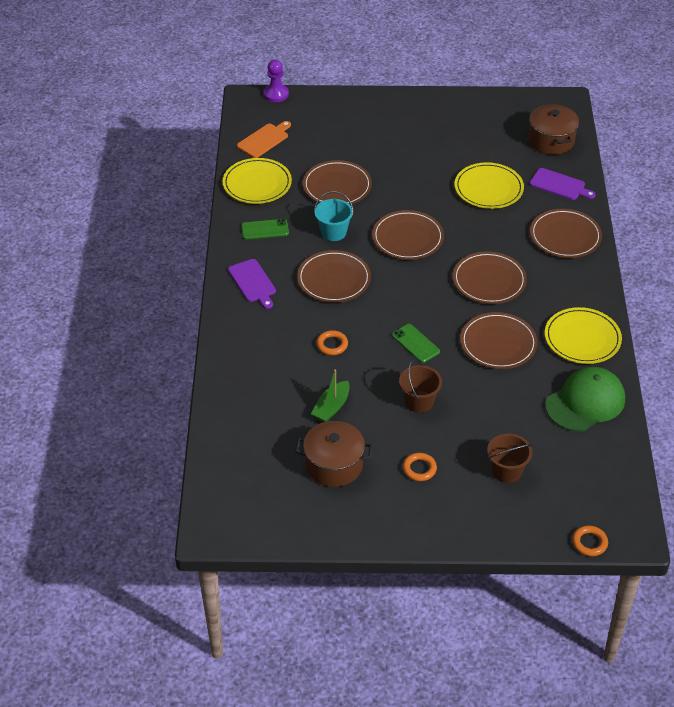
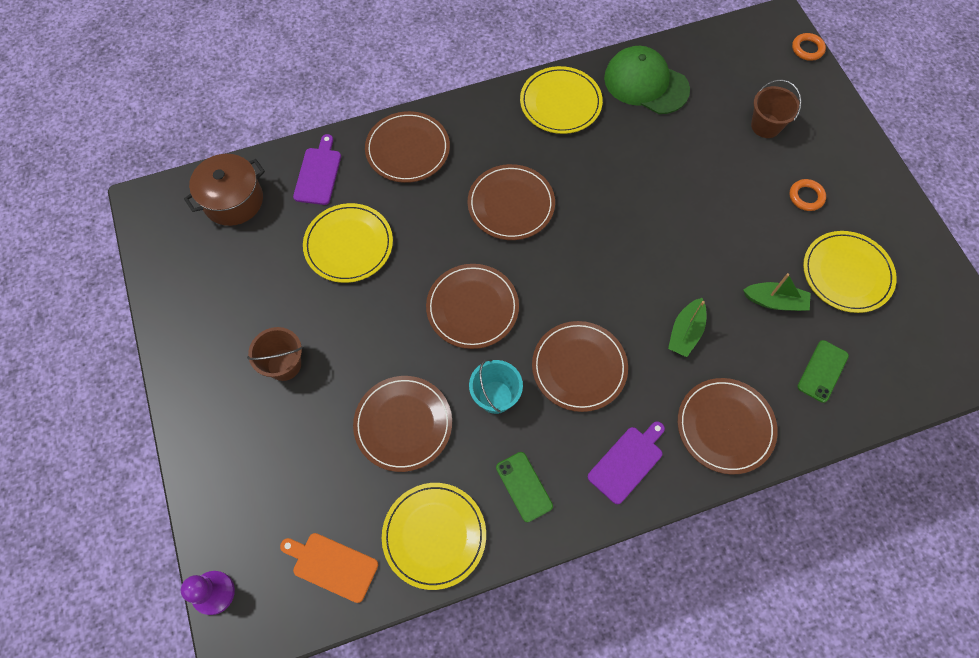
camera: 110 degrees left, 20 degrees up
(332, 345) = (685, 332): orange ring -> green boat
(334, 465) = (847, 273): brown pot -> yellow plate
(415, 343) = (641, 249): green phone -> green phone (822, 371)
(419, 401) = (721, 222): brown bucket -> brown bucket (284, 364)
(498, 343) = (603, 172): brown plate -> brown plate (725, 426)

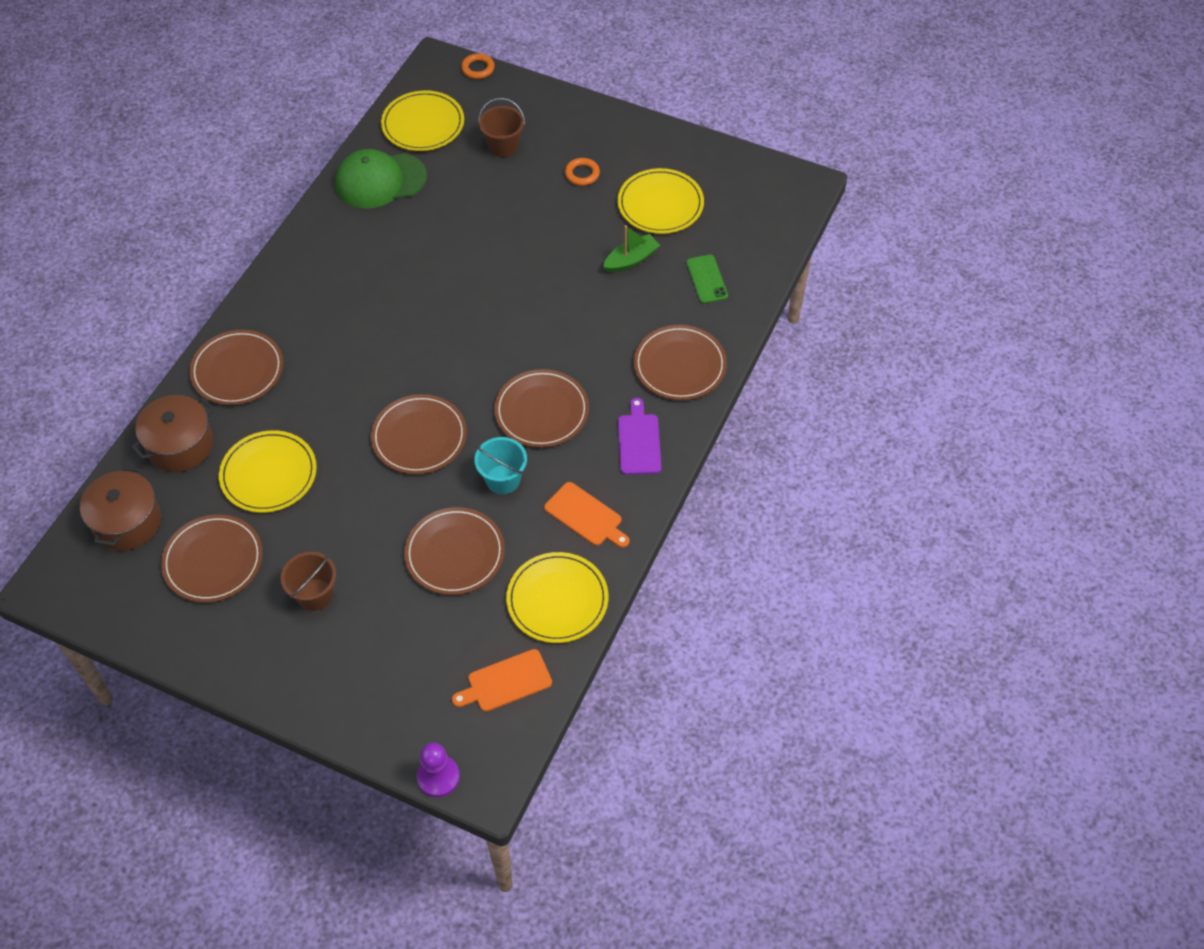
camera: 45 degrees left, 10 degrees down
(318, 173) = (180, 445): purple cutting board -> brown pot
(511, 204) = (369, 344): brown plate -> brown plate (213, 561)
(524, 486) = (585, 516): green phone -> orange cutting board
(560, 102) = (327, 243): yellow plate -> yellow plate (423, 124)
(685, 332) = (591, 328): green boat -> none

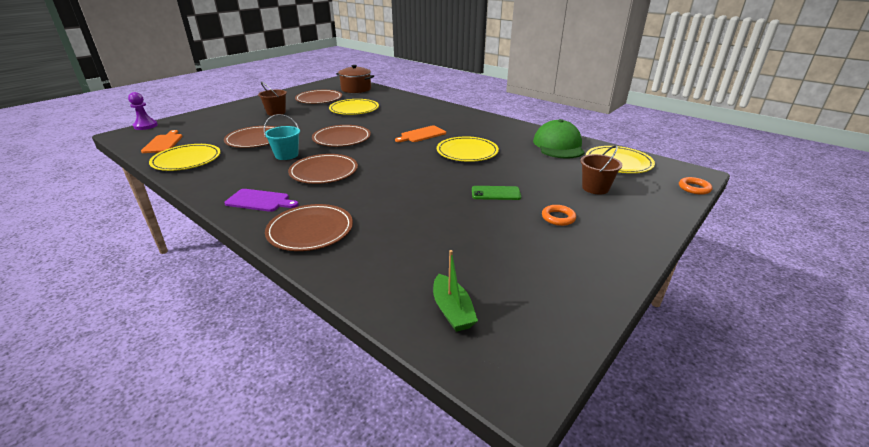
camera: 105 degrees right, 25 degrees down
(180, 445) = (388, 97): brown pot -> none
(237, 370) = (424, 107): brown plate -> none
(585, 516) = (228, 175): orange cutting board -> orange cutting board (421, 134)
(631, 260) = (443, 226): green boat -> green boat (452, 311)
(660, 204) = (509, 254): yellow plate -> yellow plate (467, 152)
(706, 279) = (396, 263): green phone -> green phone (496, 193)

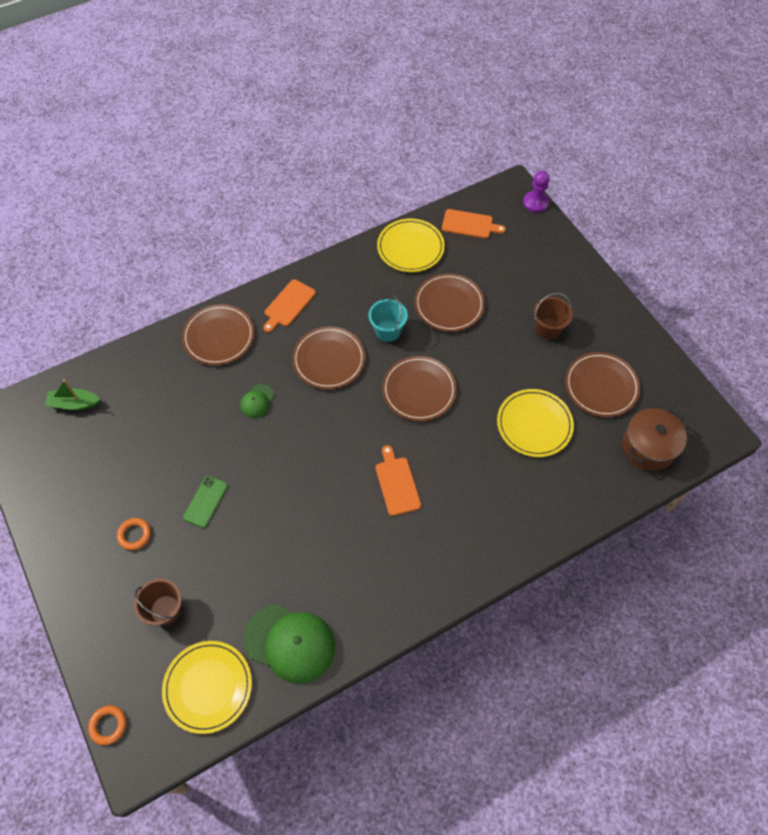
camera: 110 degrees right, 30 degrees up
(260, 201) = (288, 305): purple cutting board -> orange cutting board
(382, 193) = (257, 401): none -> green cap
(467, 152) = (319, 517): yellow plate -> none

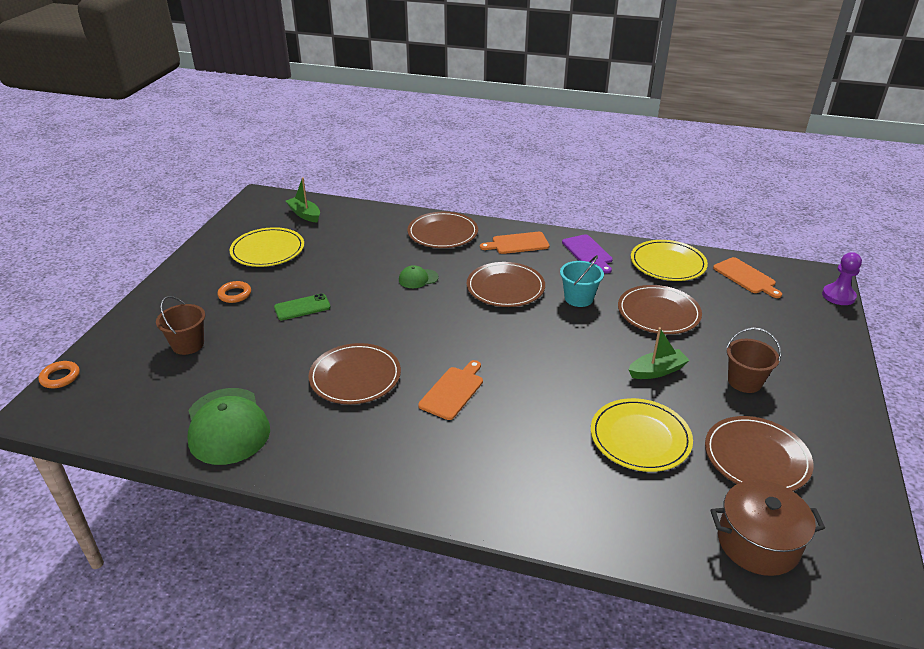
camera: 45 degrees right, 25 degrees down
(208, 687) = (140, 406): yellow plate -> yellow plate (267, 250)
(348, 276) = (588, 253): none -> purple cutting board
(419, 390) = (556, 347): brown plate -> brown plate (355, 376)
(495, 360) = (657, 371): none -> green boat

